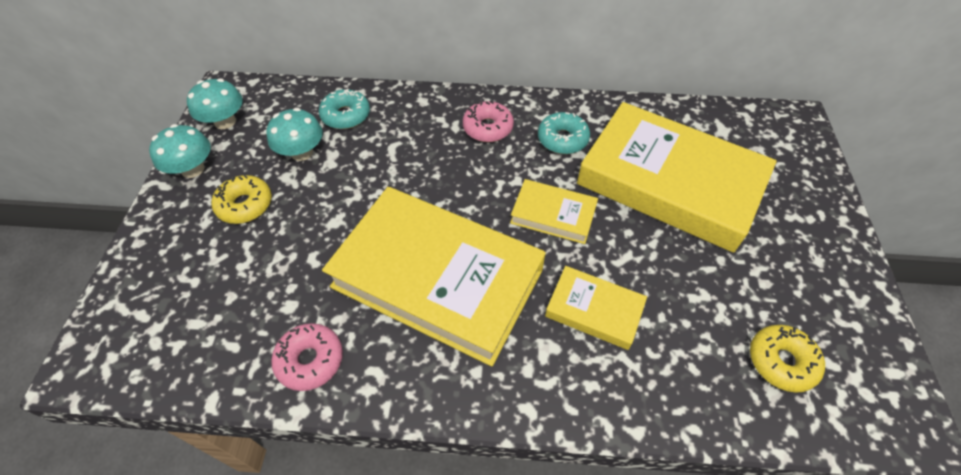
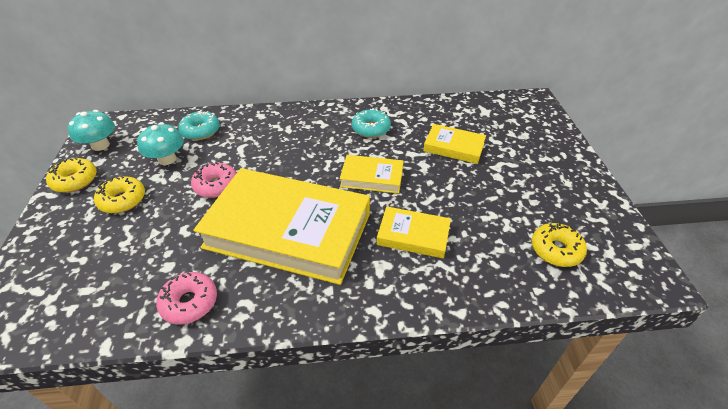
camera: 10 degrees left, 10 degrees down
(192, 169) = (75, 180): turquoise mushroom -> yellow donut
(488, 128) = (313, 127): pink donut -> pink donut (216, 185)
(669, 183) = (454, 147): yellow book -> yellow book, size x0.46

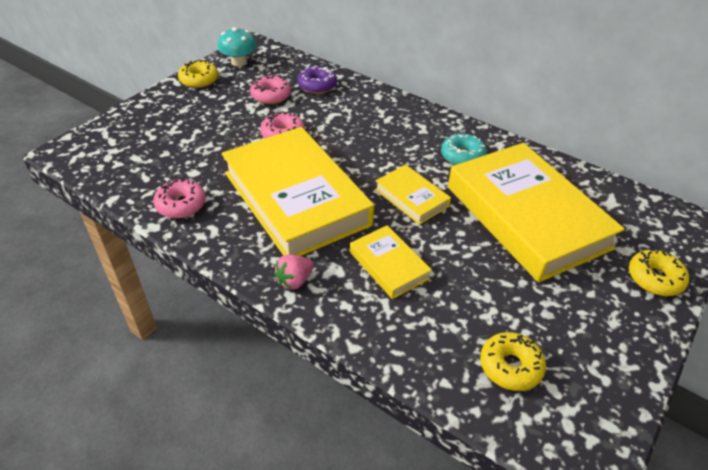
camera: 40 degrees right, 0 degrees up
(122, 200) = (213, 110): yellow donut -> yellow donut (654, 278)
(167, 159) = (271, 95): turquoise mushroom -> pink donut
(200, 131) = (317, 86): turquoise donut -> purple donut
(363, 296) = (294, 281): none -> pink strawberry
(454, 147) = (526, 217): yellow book -> yellow book, size x2.19

